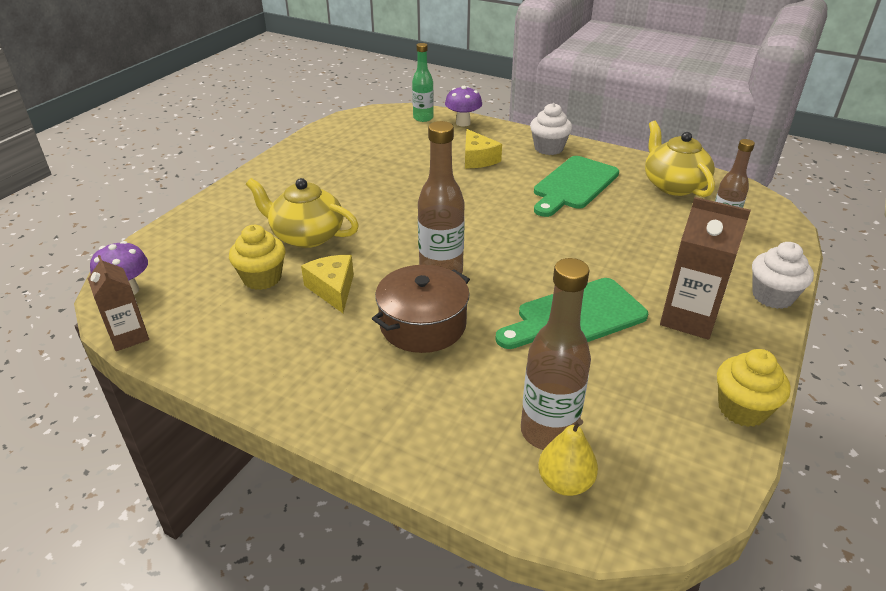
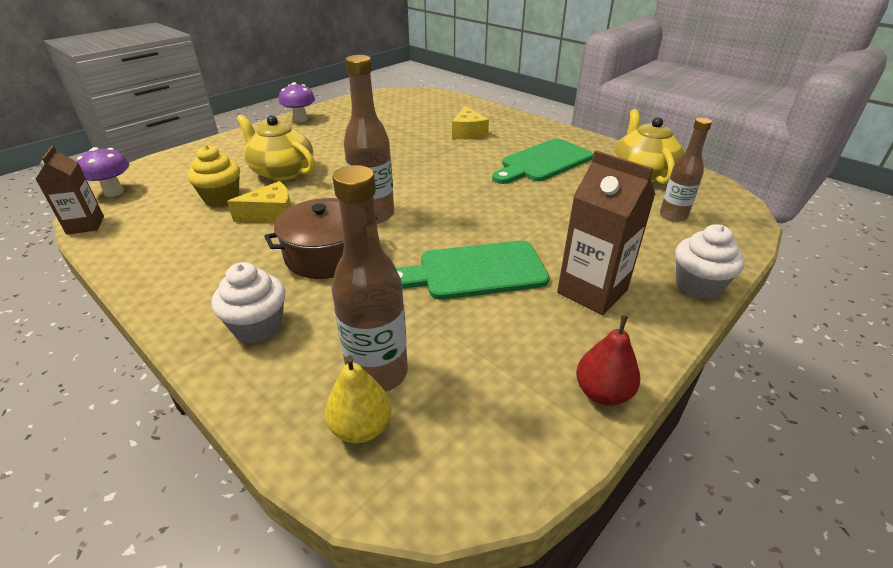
camera: 15 degrees right, 0 degrees up
(333, 289) = (271, 214): yellow cheese -> yellow cheese turned 75 degrees clockwise
(423, 118) = (441, 99): green bottle -> none
(463, 123) = (473, 106): purple mushroom -> purple mushroom (300, 119)
(548, 148) = (538, 131): white cupcake -> white cupcake (258, 327)
(742, 409) = (602, 393): yellow cupcake -> red pear

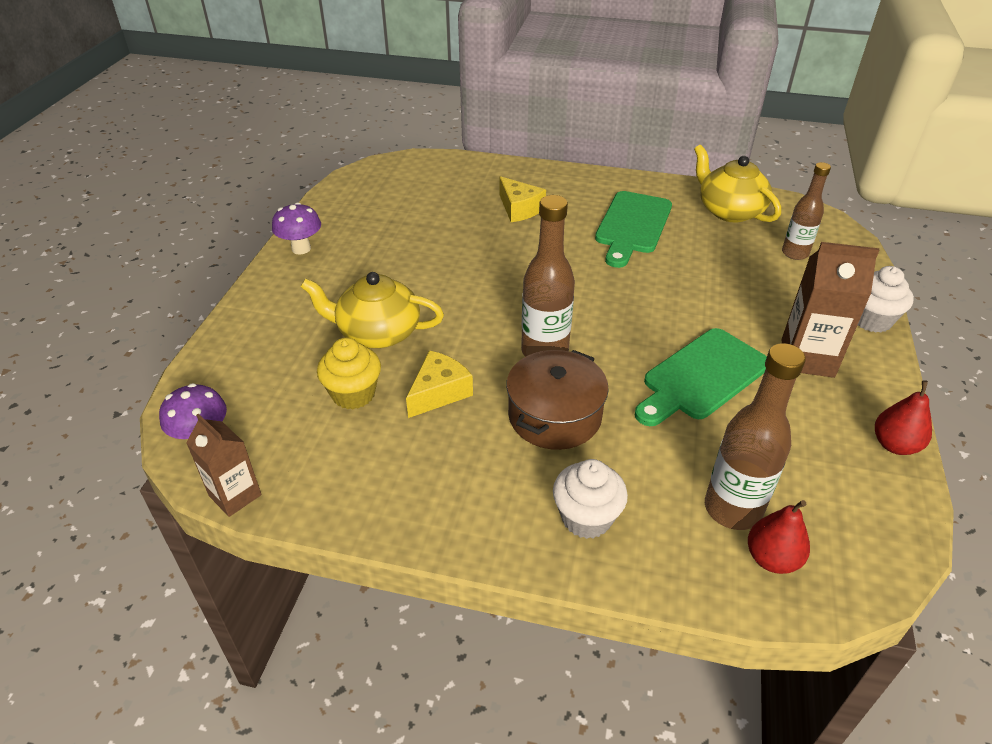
camera: 30 degrees left, 5 degrees up
(361, 428) = (772, 559): yellow pear -> red pear

